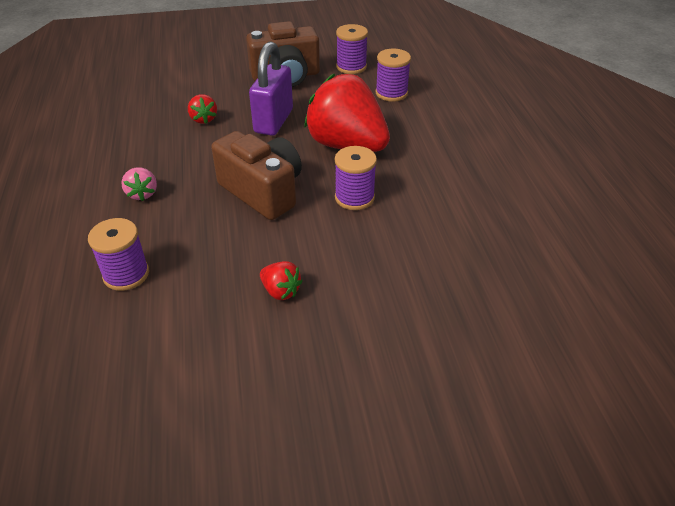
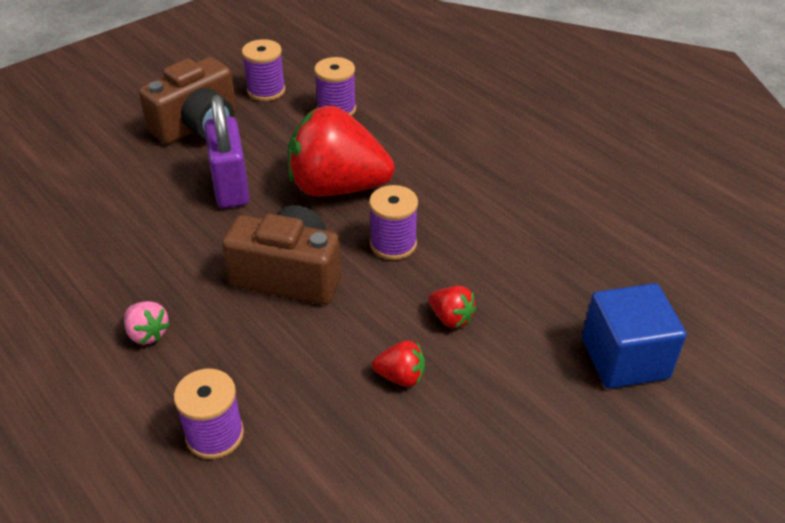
camera: 30 degrees left, 0 degrees up
(203, 119) = (142, 213): red strawberry -> red strawberry (451, 318)
(473, 356) = (624, 358): none -> blue cube

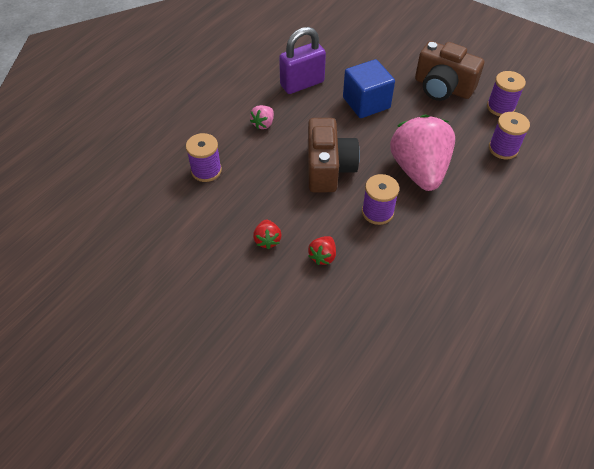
camera: 75 degrees right, 10 degrees up
(231, 187) = (392, 120): purple padlock -> purple padlock (302, 84)
(337, 187) = (419, 170): red strawberry -> pink strawberry
(624, 358) = (321, 363): blue cube -> blue cube (366, 103)

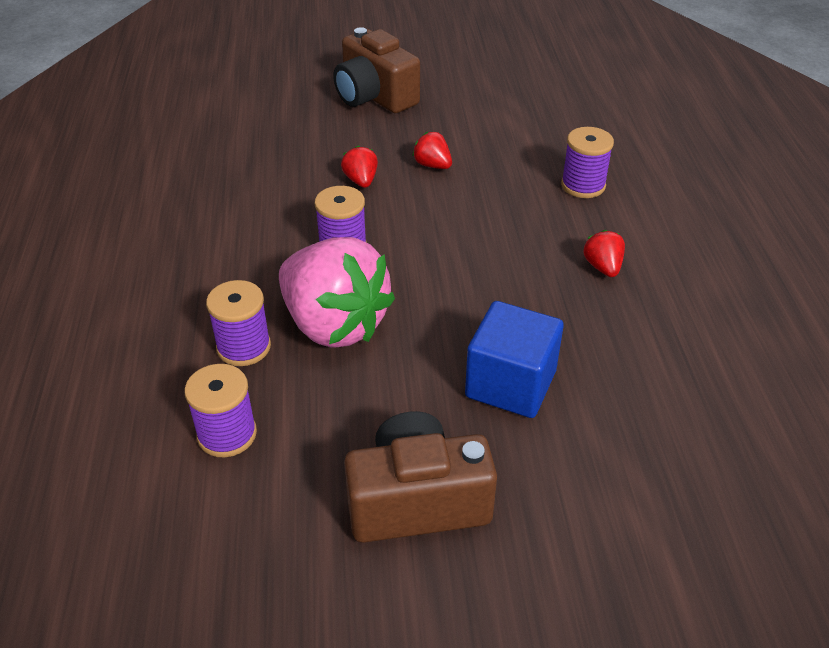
camera: 140 degrees right, 10 degrees down
(263, 124) = (603, 267): pink strawberry -> red strawberry
(302, 84) = (640, 356): purple padlock -> none
(328, 168) = (453, 262): brown camera -> brown camera (374, 96)
(500, 107) = (278, 524): purple spool -> purple spool (244, 347)

